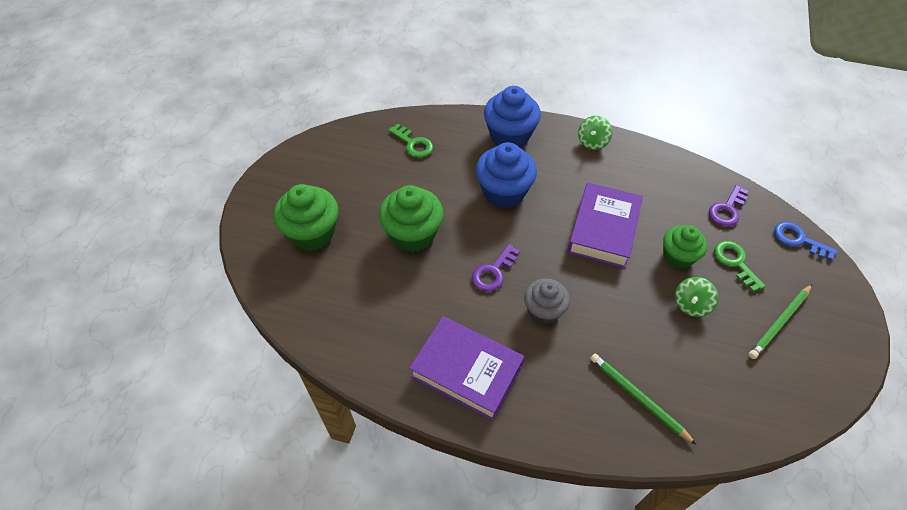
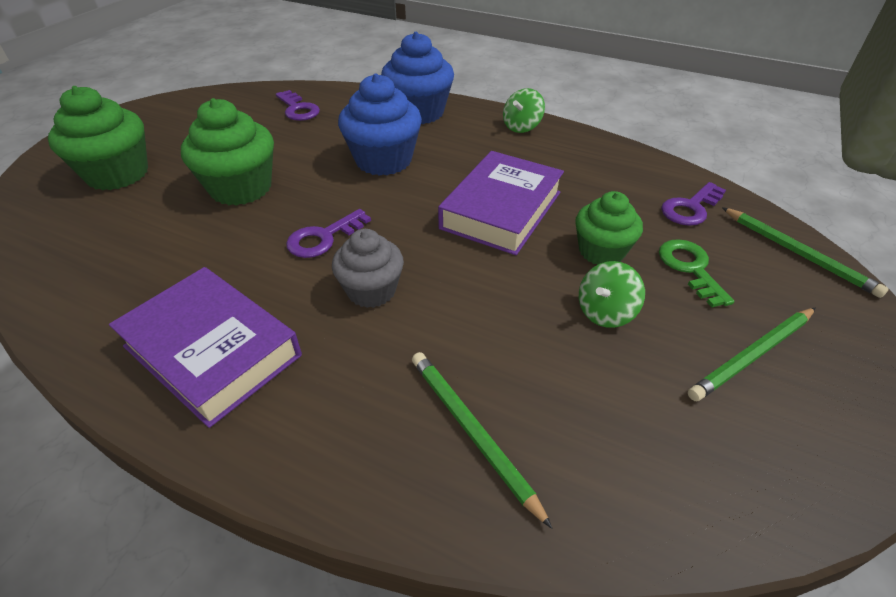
camera: 10 degrees right, 10 degrees down
(413, 144) = (298, 109): green key -> purple key
(798, 240) = (798, 253): blue key -> green pencil

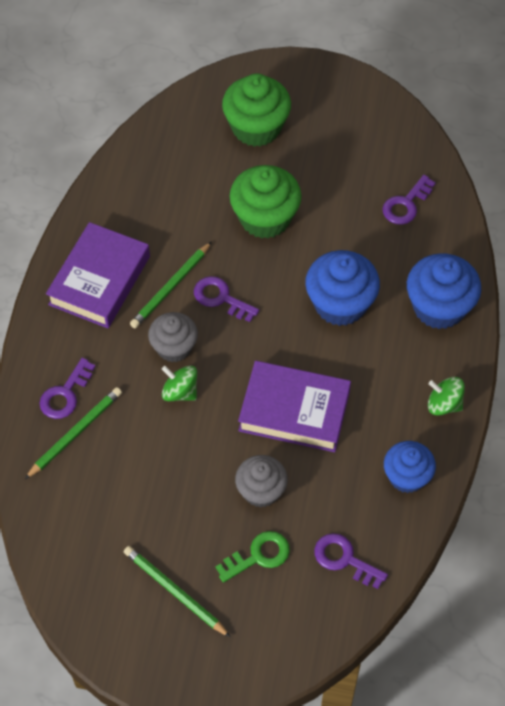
camera: 75 degrees right, 15 degrees up
(393, 433) = (65, 394): none -> purple key
(595, 157) = (407, 476): none -> blue cupcake
(601, 251) = (261, 491): green cupcake -> grey cupcake
(605, 312) = (192, 497): green spinning top -> green spinning top (180, 392)
(798, 253) = (303, 640): green pencil -> green pencil (171, 287)

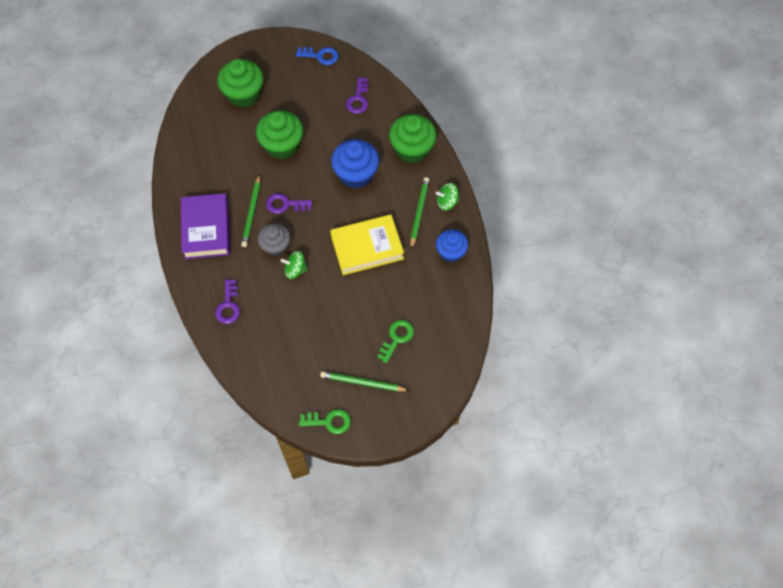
camera: 30 degrees left, 5 degrees up
(75, 433) = (249, 325): green pencil -> green pencil (419, 212)
(98, 619) = (329, 421): none -> green key
(261, 491) = (376, 302): grey cupcake -> none
(294, 411) = (367, 248): purple book -> yellow book
(344, 559) = (444, 315): purple key -> none
(390, 123) = (320, 56): none -> blue key
(439, 307) = (412, 149): blue cupcake -> green cupcake

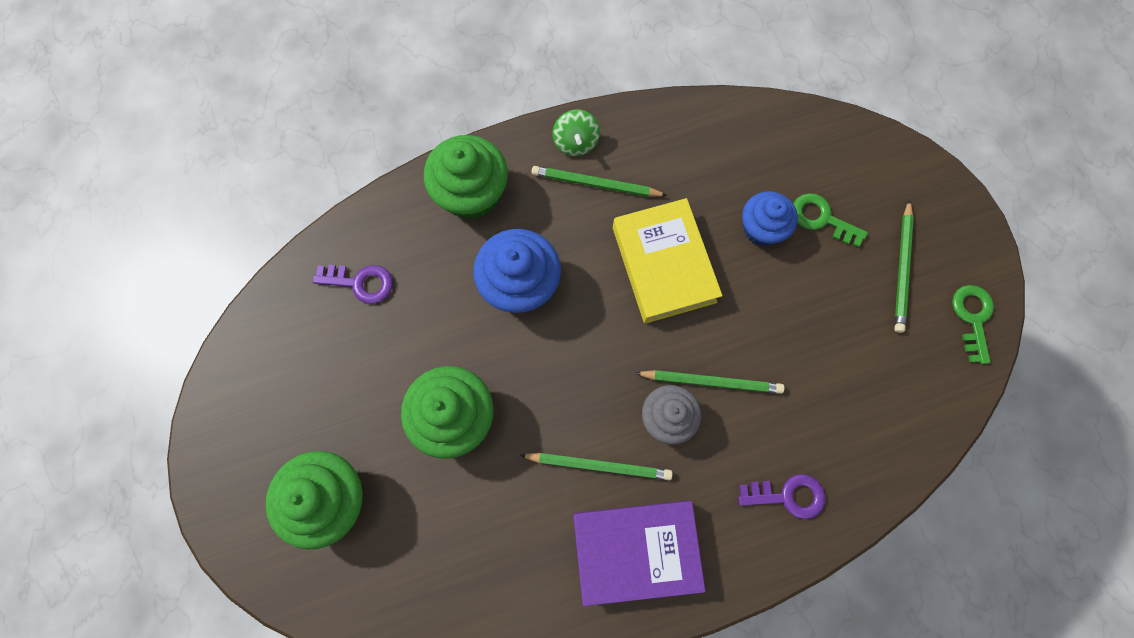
camera: 90 degrees left, 10 degrees up
(285, 204) = (581, 405): purple key -> none
(295, 270) = (711, 381): green spinning top -> green pencil
(320, 56) = (254, 353): blue key -> none
(451, 252) = (667, 139): blue cupcake -> blue cupcake (761, 228)

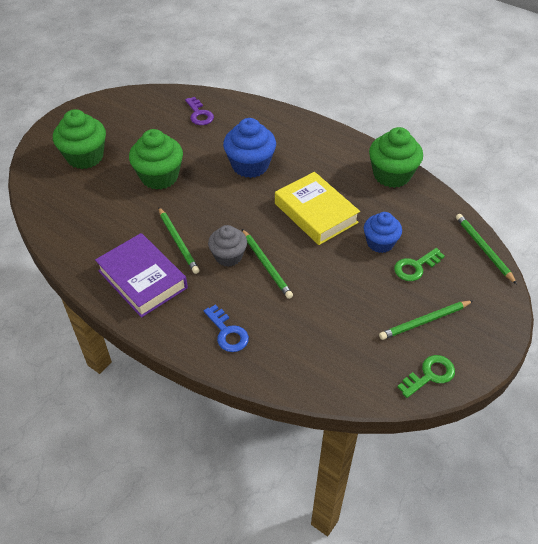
camera: 55 degrees right, 25 degrees down
(471, 194) = (281, 126): green cupcake -> green cupcake (391, 175)
(576, 142) = (349, 147): green spinning top -> none
(595, 184) = (333, 165): green pencil -> green pencil (483, 249)
(664, 264) = (316, 213): yellow book -> yellow book turned 75 degrees counterclockwise
(788, 496) = (227, 332): purple key -> blue key
(821, 219) = (415, 267): green key -> green key turned 120 degrees counterclockwise

